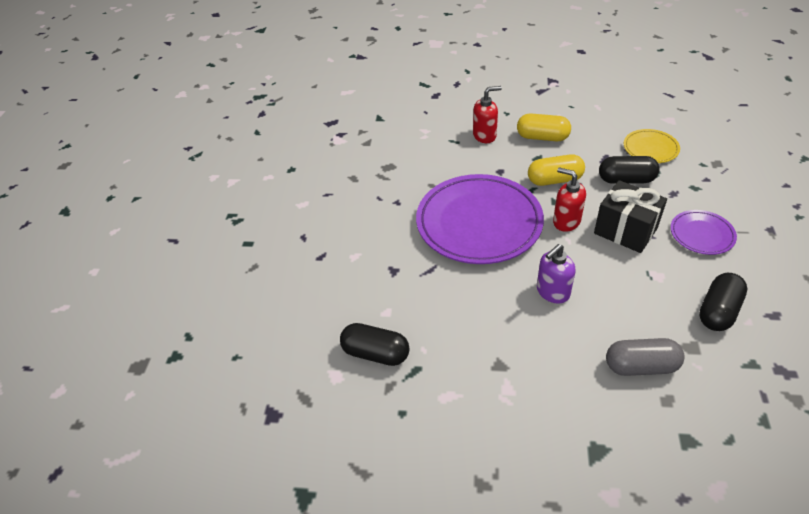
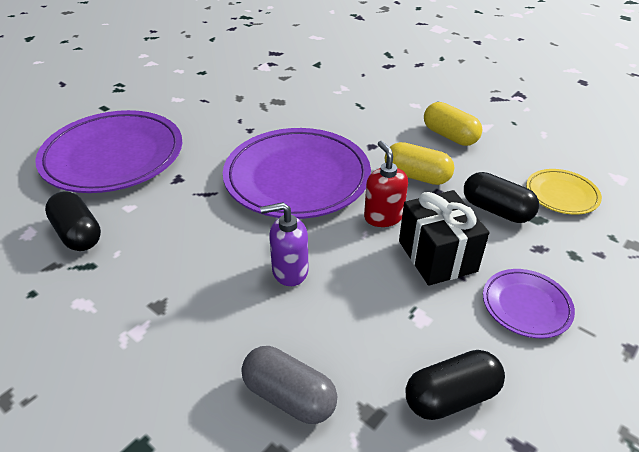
camera: 30 degrees right, 5 degrees down
(318, 280) = (113, 157): none -> purple plate
(485, 135) = (393, 112): red soap dispenser -> none

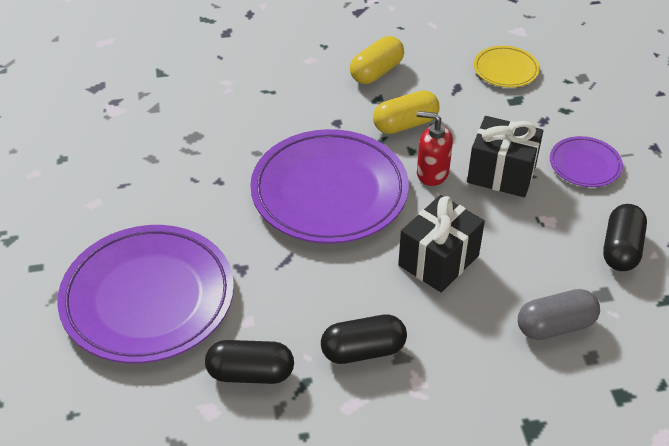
camera: 50 degrees left, 5 degrees up
(289, 271) = (438, 260): purple soap dispenser -> black gift
(450, 136) = (376, 72): yellow capsule -> yellow capsule turned 45 degrees counterclockwise
(496, 210) = (487, 112): black capsule -> black capsule (363, 350)

